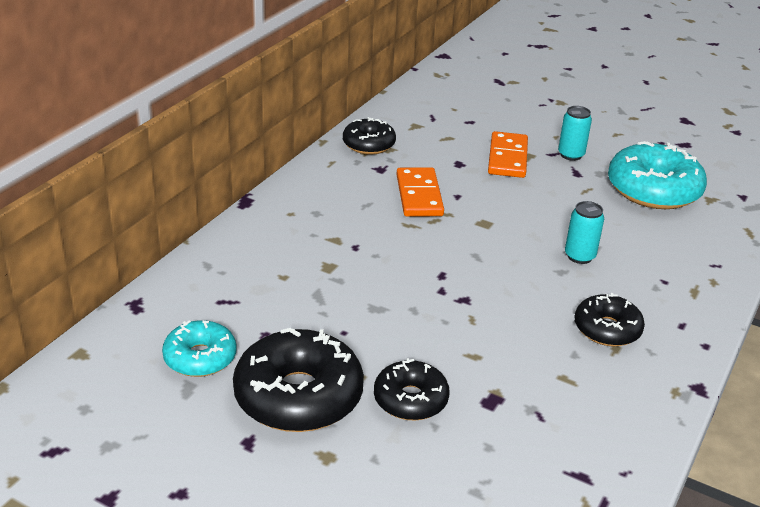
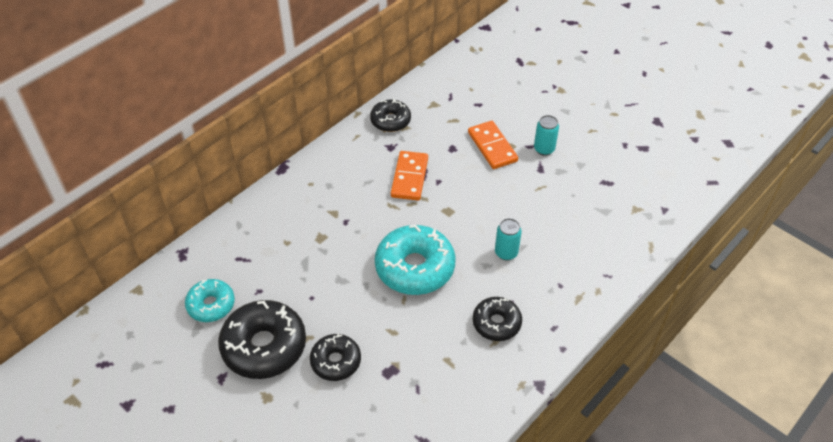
camera: 15 degrees right, 15 degrees up
(508, 158) = (492, 147): orange domino -> orange domino turned 45 degrees counterclockwise
(653, 190) = (594, 194): turquoise donut -> turquoise donut (415, 268)

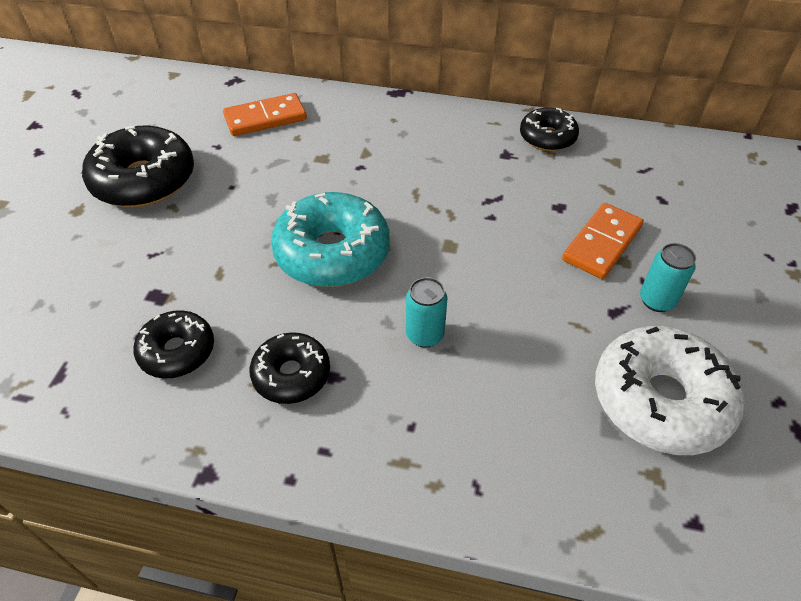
camera: 60 degrees right, 0 degrees up
(211, 305) = (179, 123): turquoise donut -> none
(336, 361) = (149, 243): black donut -> black donut (177, 351)
(409, 177) = (473, 189): orange domino -> orange domino (265, 118)
(600, 183) = (660, 400): none -> white donut

